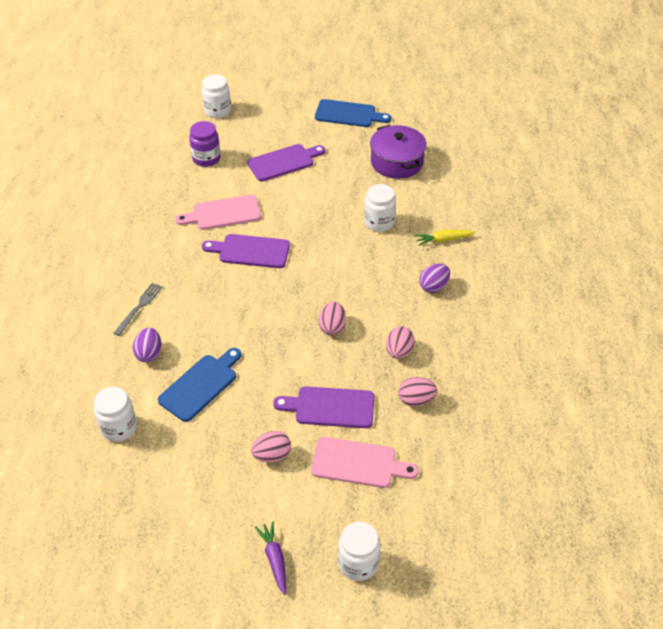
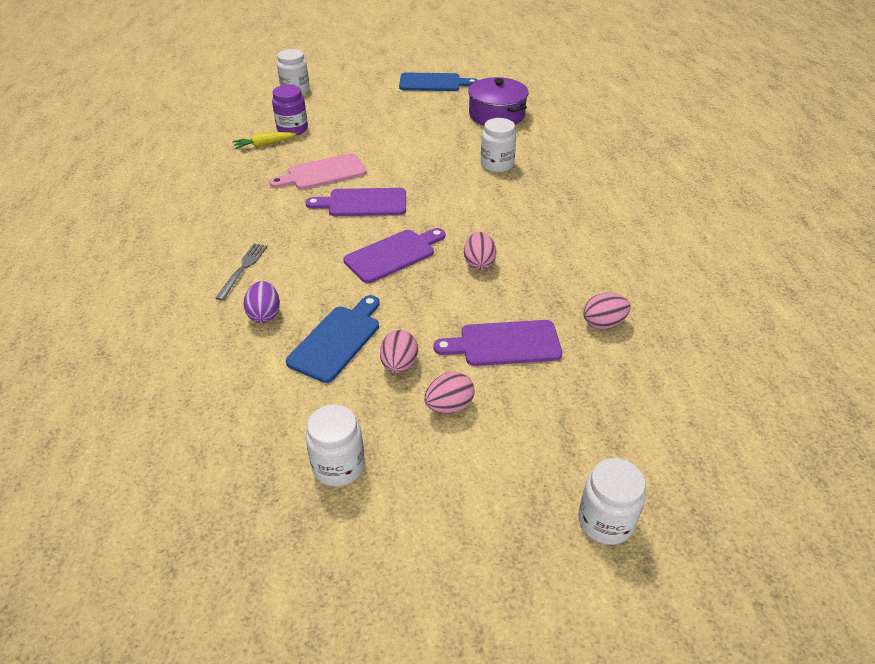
camera: 10 degrees left, 5 degrees down
(119, 428) = (240, 401): white jar -> white jar (338, 466)
(274, 559) = (491, 534): purple carrot -> none
(284, 162) = (377, 125): purple cutting board -> purple cutting board (393, 255)
(358, 463) = (561, 400): pink cutting board -> none
(399, 351) = (564, 278): pink egg -> pink egg (399, 365)
(433, 286) = (578, 214): purple egg -> none
(443, 240) = (571, 173): yellow carrot -> yellow carrot (264, 144)

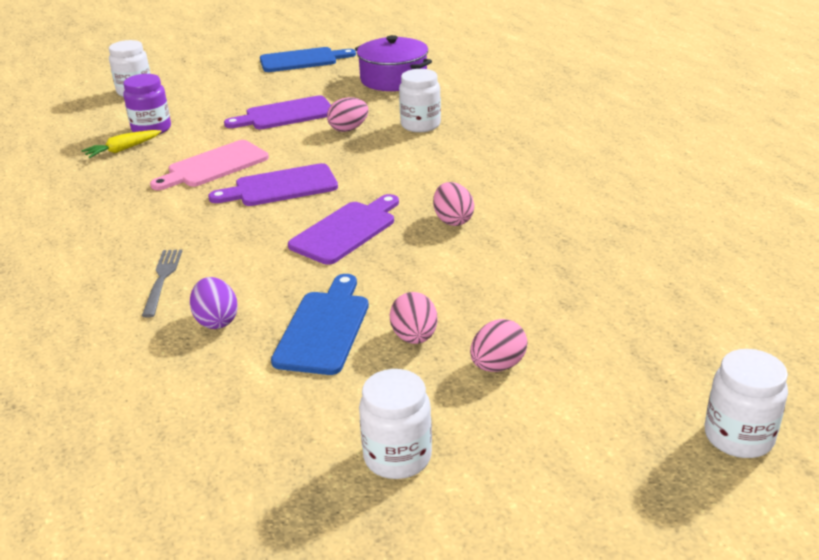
camera: 15 degrees left, 10 degrees down
(504, 344) = (526, 291): purple cutting board -> purple cutting board (285, 114)
(603, 323) = (625, 251): pink egg -> pink egg (348, 129)

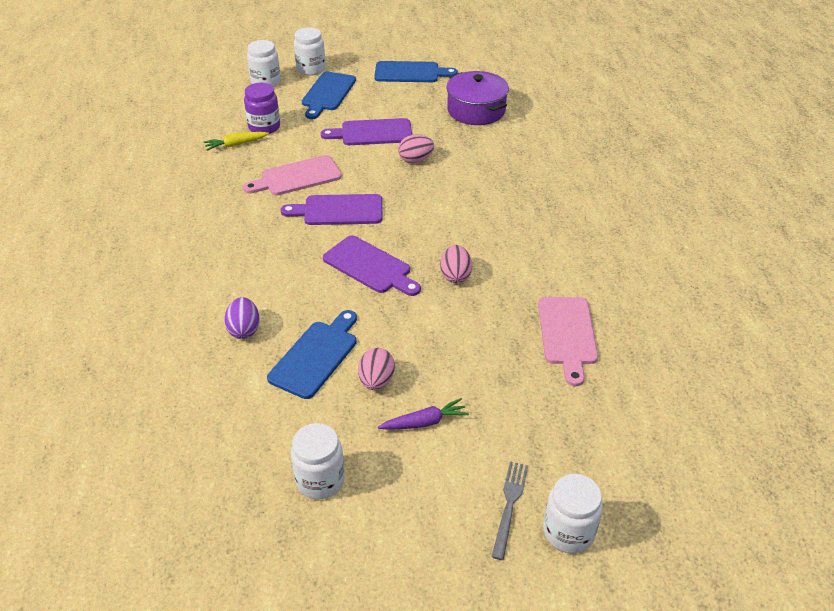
camera: 15 degrees right, 10 degrees up
(162, 280) = (220, 282): grey fork -> grey fork (509, 505)
(215, 90) = (327, 93): none -> blue cutting board
(346, 230) = (370, 267): purple cutting board -> purple cutting board turned 75 degrees clockwise
(420, 125) = (475, 168): white jar -> white jar (311, 69)
(497, 366) = (424, 422): pink egg -> purple carrot
(613, 249) = (567, 334): none -> pink cutting board

